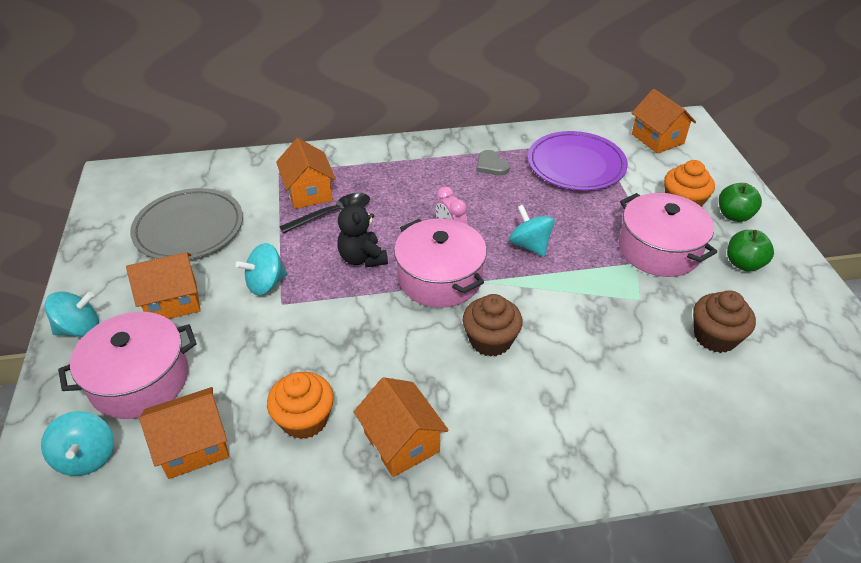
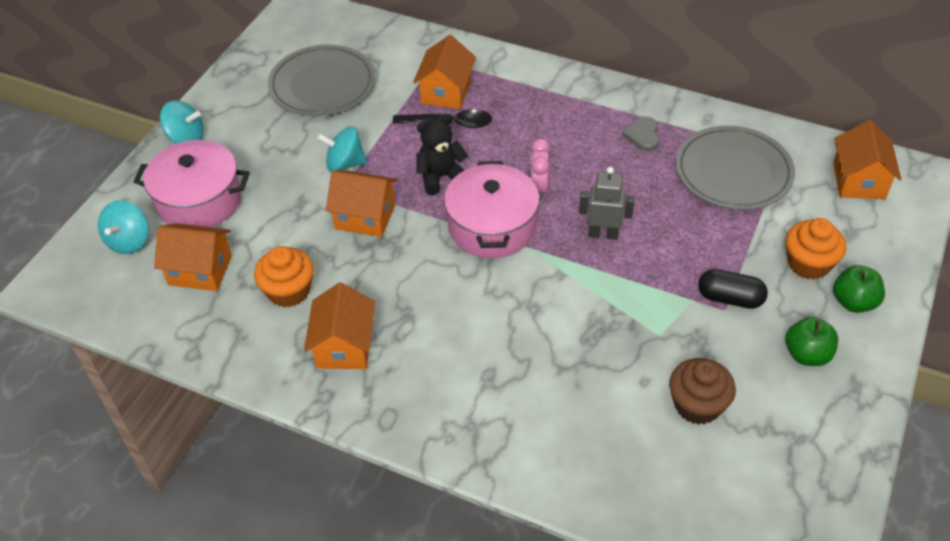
camera: 35 degrees right, 5 degrees up
(172, 301) = (264, 146): orange house -> orange house (365, 217)
(362, 258) = (441, 177): black teddy bear -> black teddy bear turned 60 degrees clockwise
(490, 340) = (486, 303): brown cupcake -> none
(529, 245) = (603, 234): turquoise spinning top -> grey robot
(576, 165) = (733, 172): purple plate -> grey plate
(659, 250) = (730, 298): pink pot -> black capsule

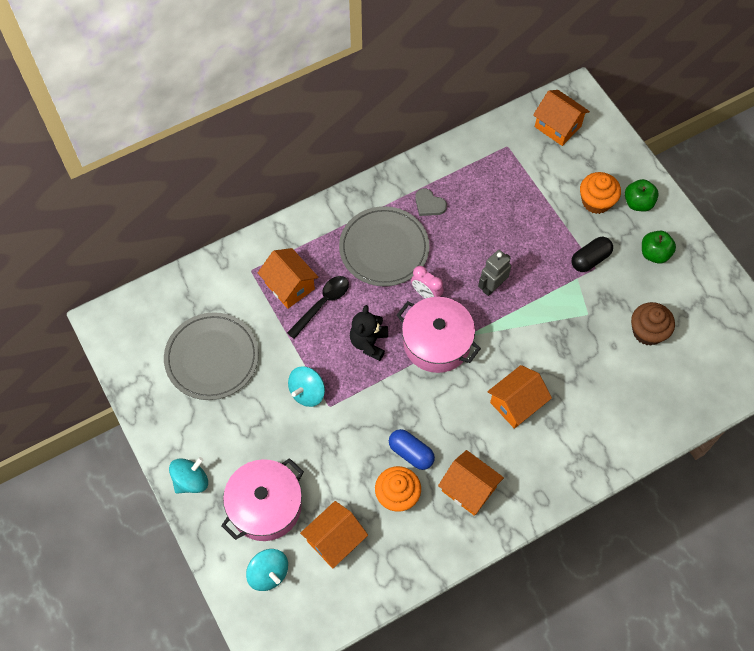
camera: 55 degrees left, 15 degrees up
(346, 275) = (411, 453): none -> blue capsule
(365, 217) = (368, 410): orange house -> orange house (516, 404)
(733, 172) = (499, 181): grey plate -> grey plate (384, 248)

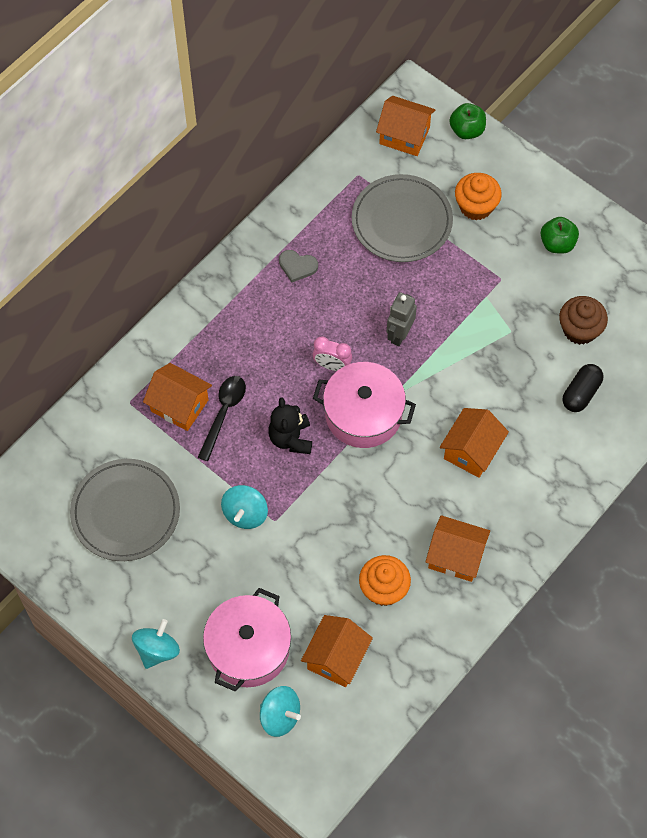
camera: 20 degrees left, 0 degrees up
(384, 248) = (267, 331): grey plate -> grey plate (401, 221)
(411, 453) = (381, 540): blue capsule -> none
(590, 259) = (492, 271): black capsule -> black capsule (581, 393)
(638, 203) = (520, 194): green apple -> green apple (467, 130)

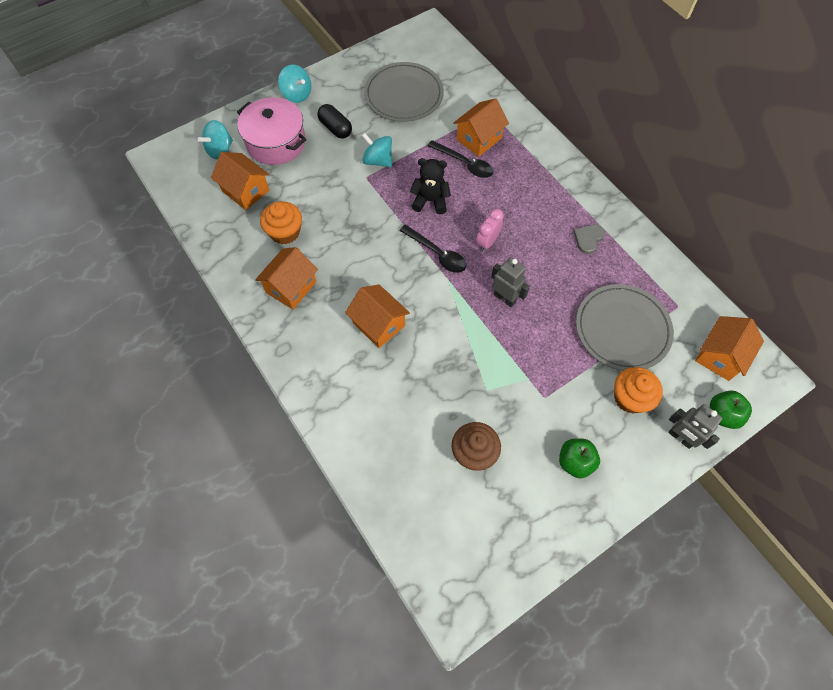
camera: 105 degrees right, 0 degrees up
(363, 414) = (437, 254): pink pot -> black spoon
(502, 162) = (680, 437): none -> grey robot
(581, 393) = (406, 432): black capsule -> black capsule (335, 128)

